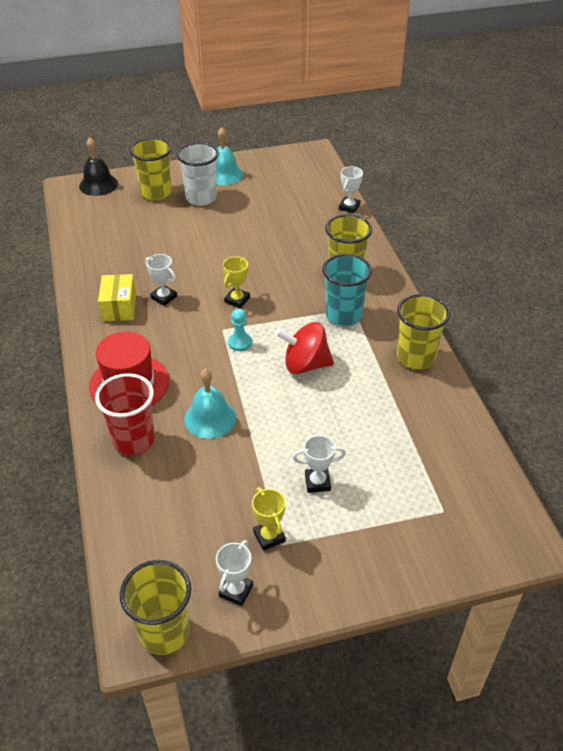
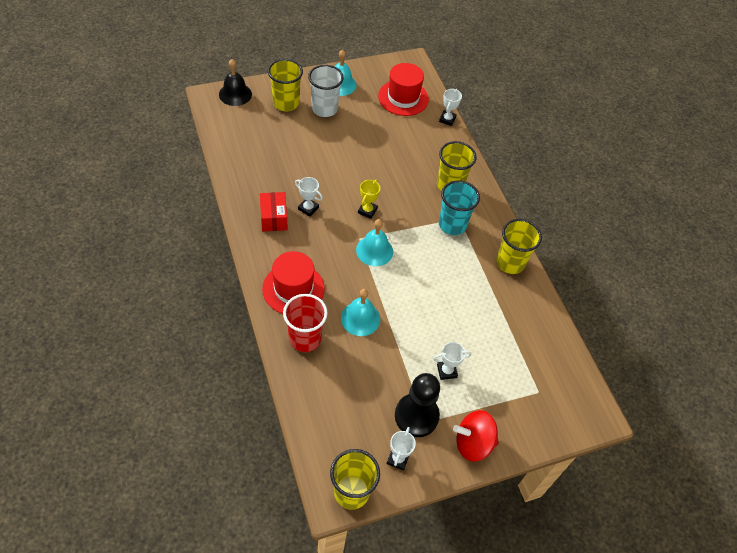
camera: 10 degrees left, 10 degrees up
(119, 307) = (274, 218): yellow box -> red box
(240, 342) = (374, 250): turquoise pawn -> turquoise bell
(269, 536) = (416, 416): yellow trophy -> black pawn
(298, 186) = (403, 98): none -> red hat
(305, 365) = (427, 270): red spinning top -> red spinning top (473, 443)

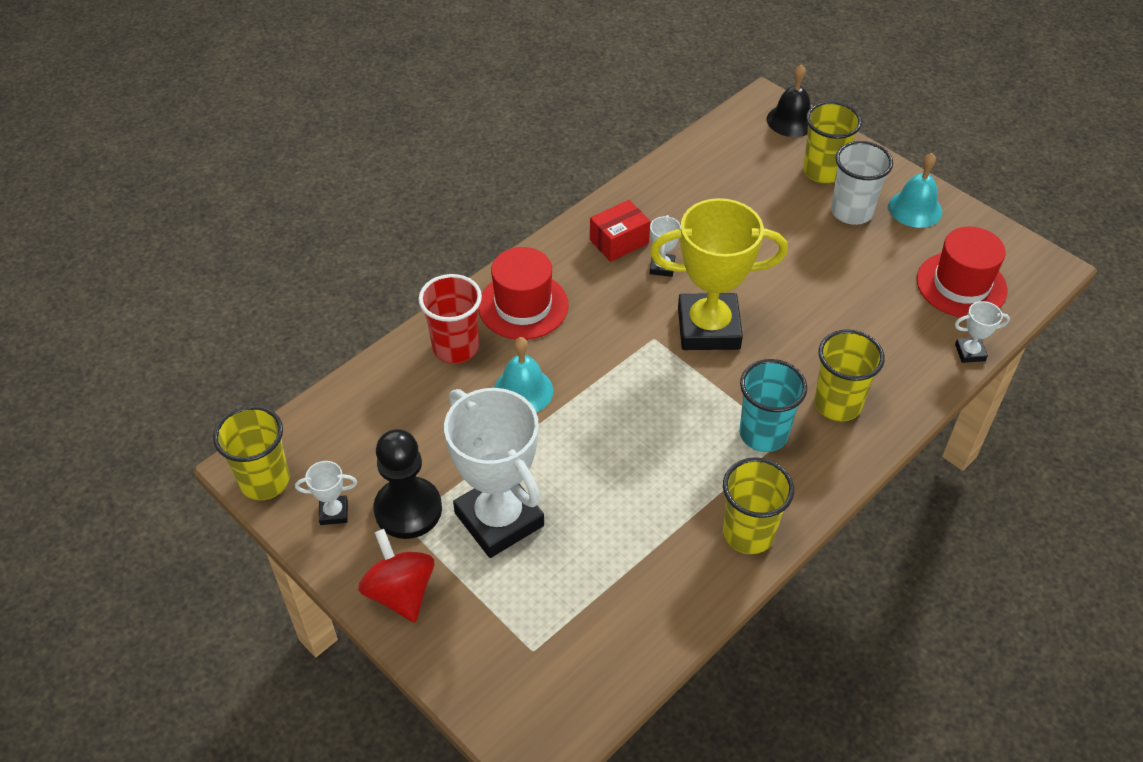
camera: 70 degrees right, 5 degrees down
(367, 211) = (708, 328): yellow trophy -> yellow trophy, size x2.41
(374, 250) = (645, 362): turquoise bell -> none
(446, 371) = (499, 519): white trophy -> white trophy, size x2.41

